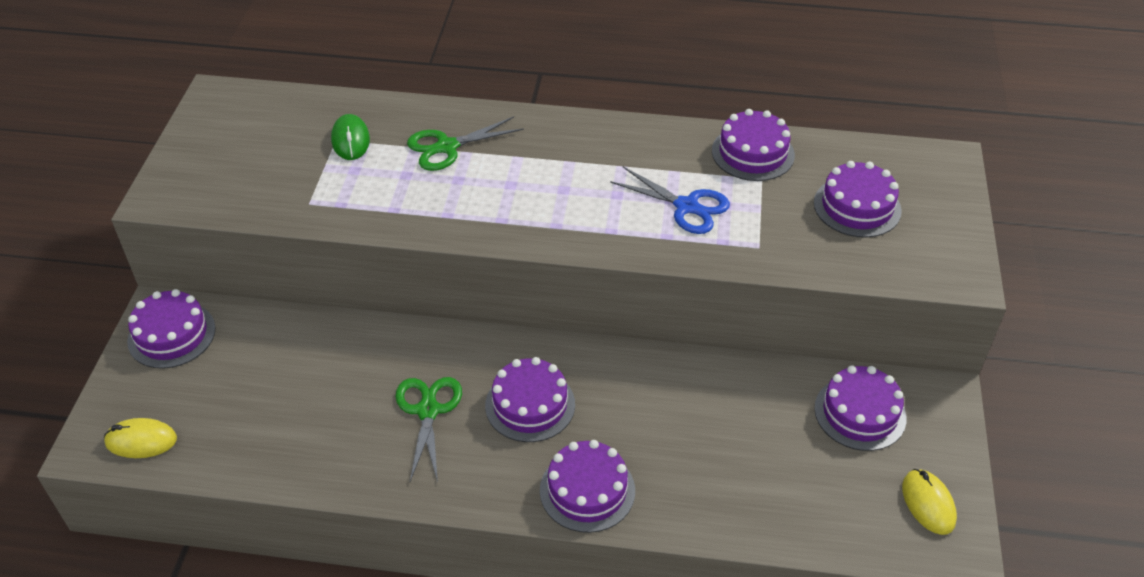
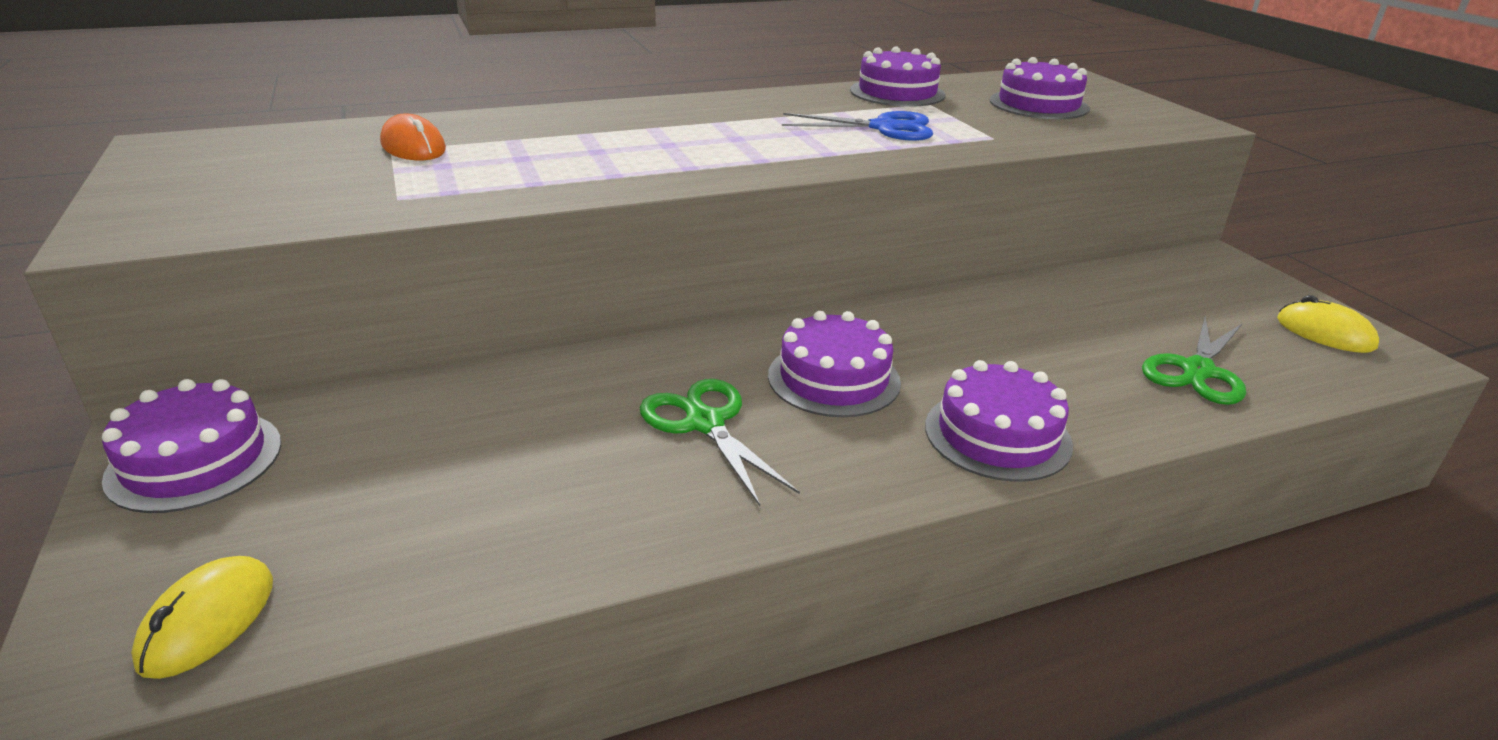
camera: 30 degrees left, 15 degrees down
(141, 441) = (208, 621): yellow mouse -> yellow mouse turned 45 degrees counterclockwise
(350, 140) = (413, 147): green mouse -> orange mouse
(447, 147) = (554, 134): green scissors -> green scissors (1197, 371)
(860, 413) = (1171, 288): purple cake -> none

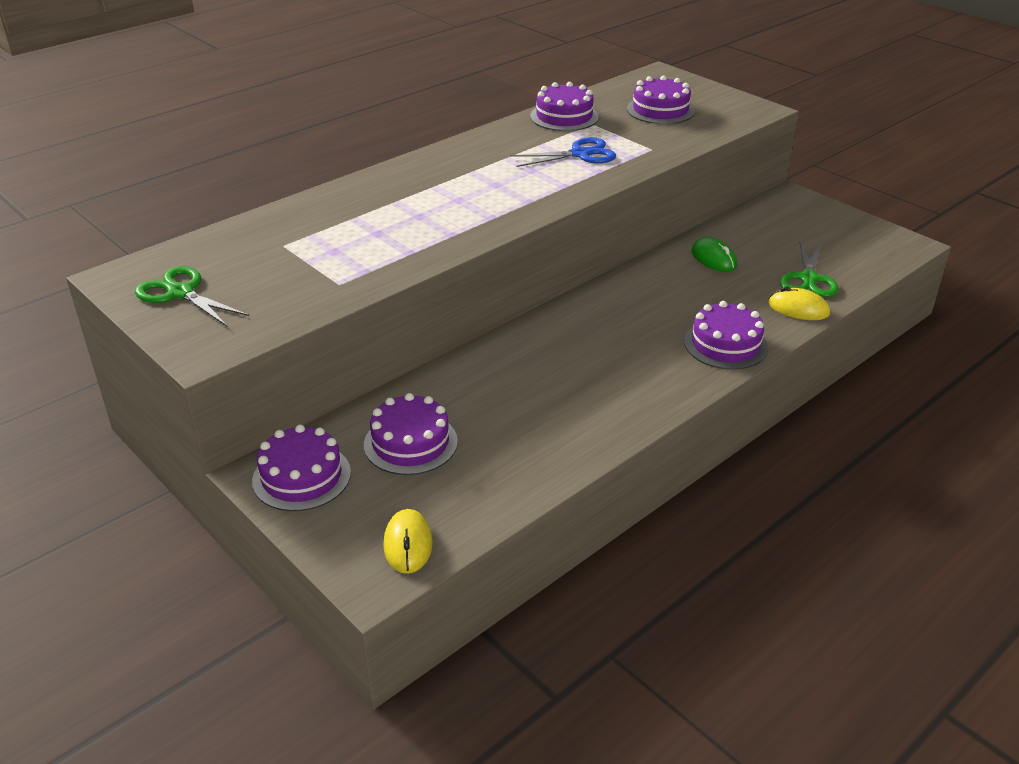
camera: 20 degrees left, 5 degrees up
(413, 147) = (295, 240): orange mouse -> none
(705, 423) = (569, 378): green scissors -> green scissors (180, 293)
(834, 378) = (620, 333): purple cake -> purple cake (410, 443)
(1049, 312) = (713, 258): none -> green mouse
(1325, 333) = (865, 237): yellow mouse -> yellow mouse (798, 309)

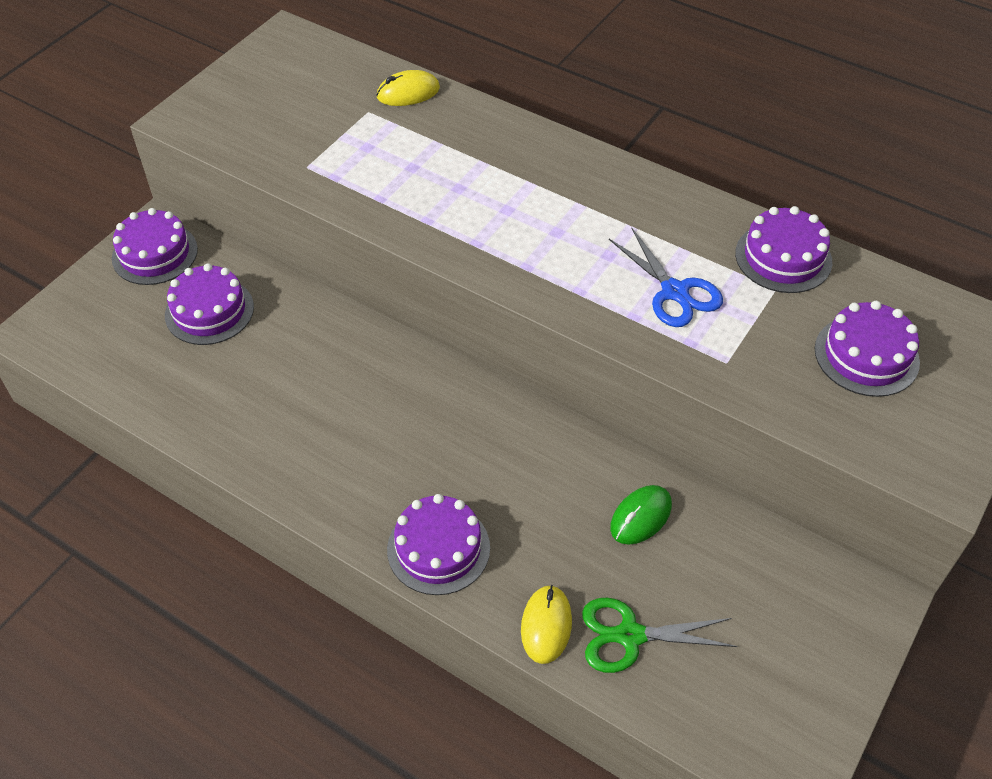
camera: 75 degrees right, 15 degrees up
(180, 293) = (269, 77): green scissors -> none
(408, 544) = (77, 342): yellow mouse -> yellow mouse (408, 93)

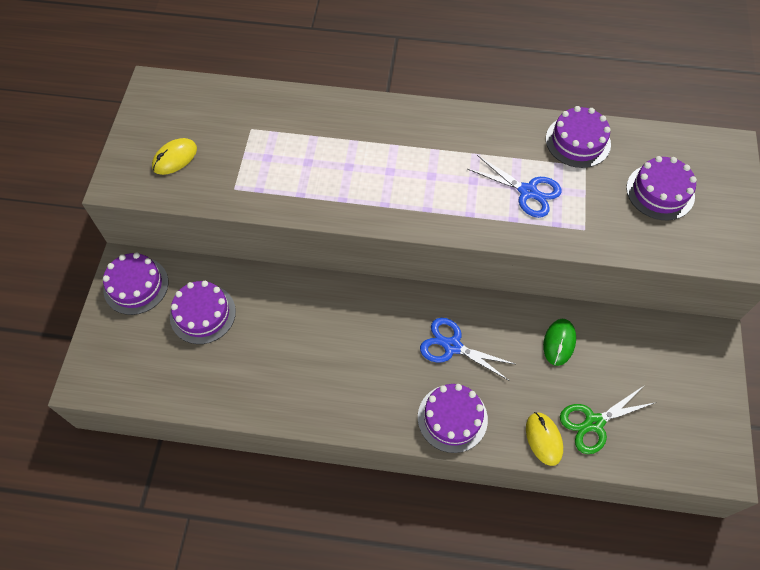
camera: 25 degrees left, 10 degrees up
(408, 93) = (270, 103): yellow mouse -> yellow mouse (175, 158)
(491, 464) = (452, 346): none -> blue scissors

